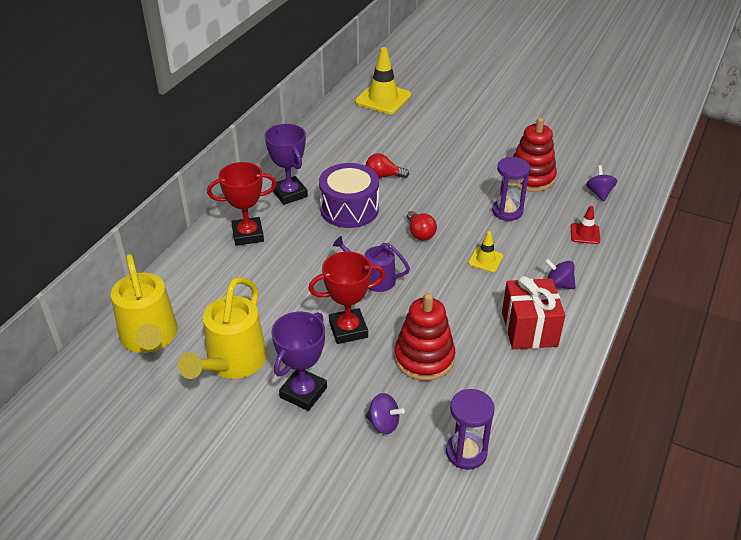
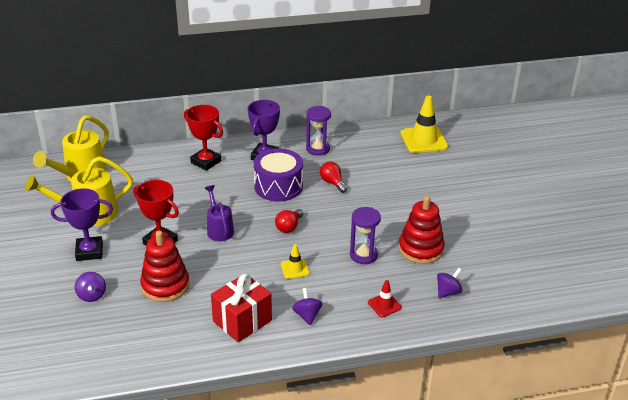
camera: 50 degrees right, 5 degrees down
(466, 452) = (97, 341): purple hourglass -> purple hourglass (318, 149)

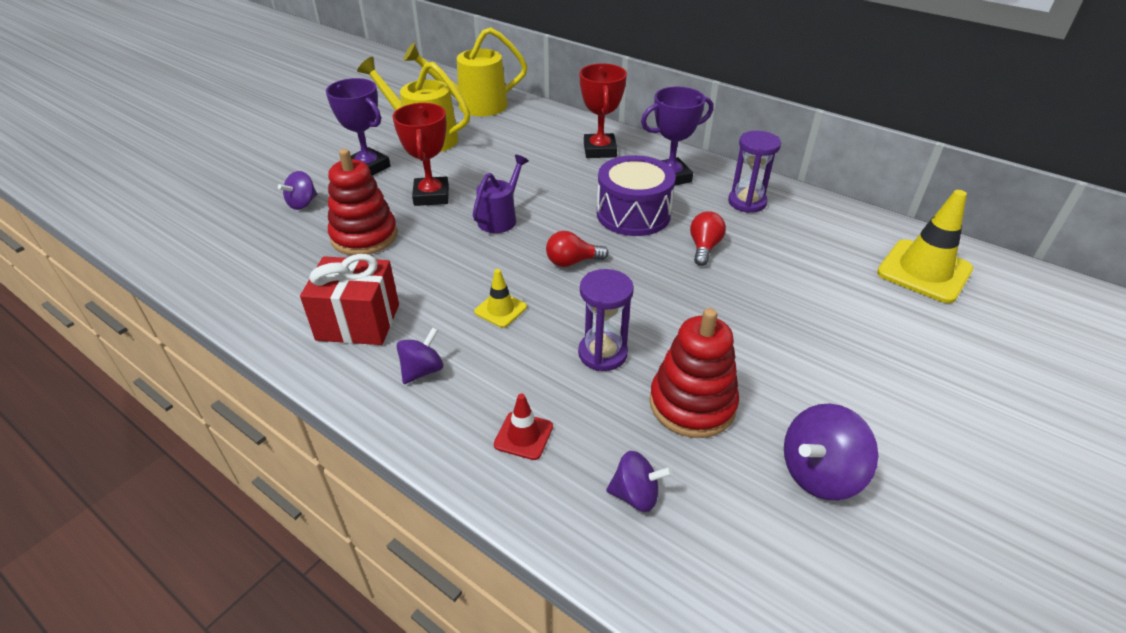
camera: 50 degrees right, 5 degrees up
(487, 241) = (819, 473): none -> purple spinning top

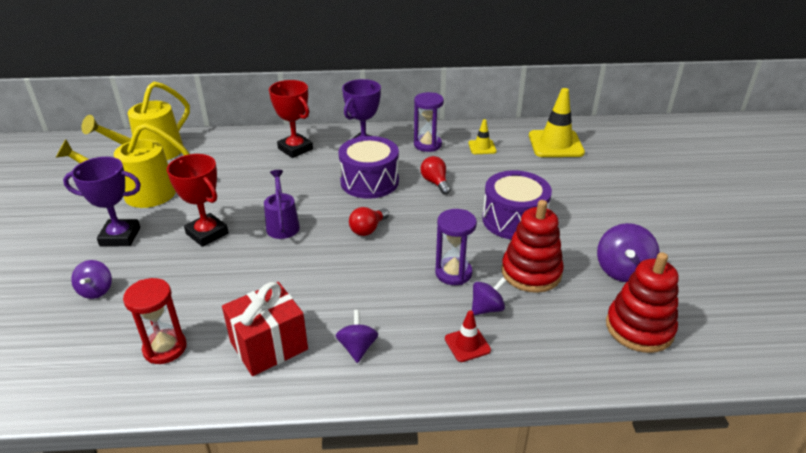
camera: 40 degrees left, 5 degrees down
(289, 277) = (165, 348): none -> red hourglass
(364, 236) = (190, 287): red stacking toy -> red stacking toy (639, 328)
(500, 309) = (360, 282): yellow traffic cone -> yellow traffic cone (482, 147)
(636, 495) = (560, 335): purple spinning top -> purple spinning top (487, 308)
(747, 334) = (514, 220): none -> purple drum

